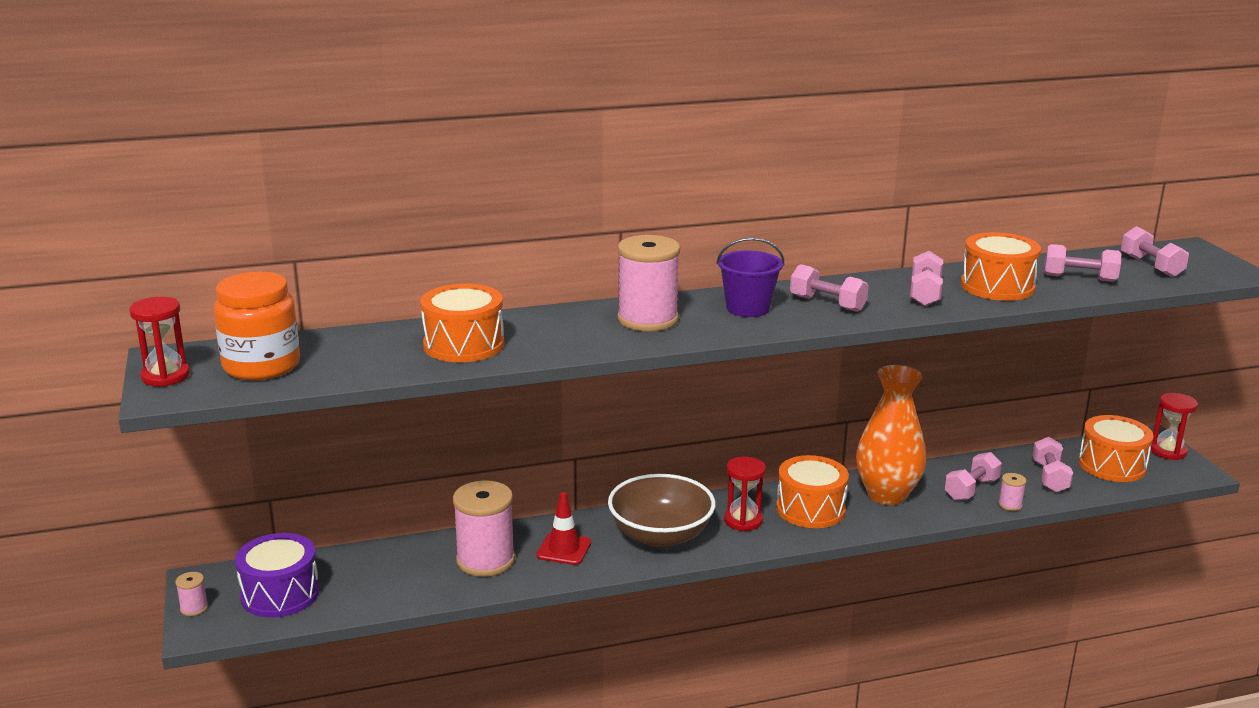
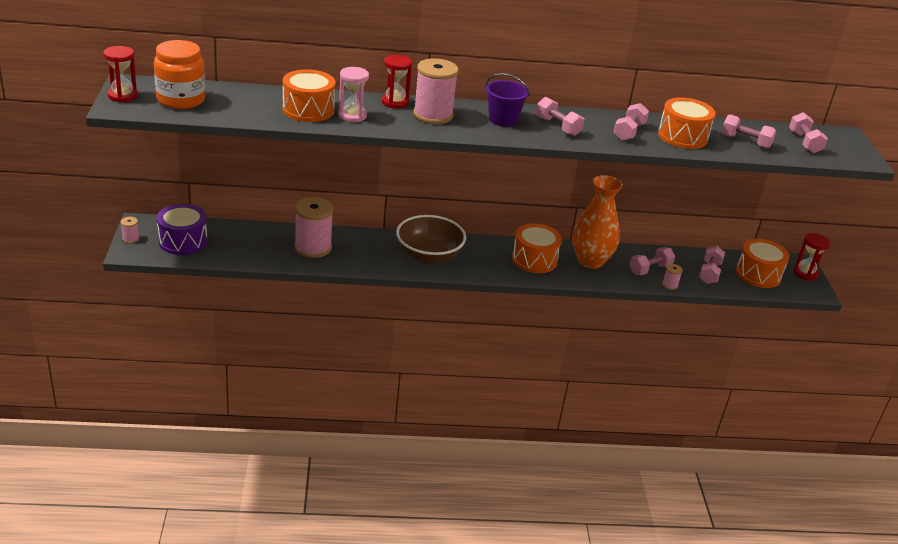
camera: 10 degrees right, 10 degrees up
(533, 341) = (352, 116): none -> pink hourglass
(564, 549) = (364, 251): red traffic cone -> none
(743, 521) = (486, 257): red hourglass -> red hourglass (395, 102)

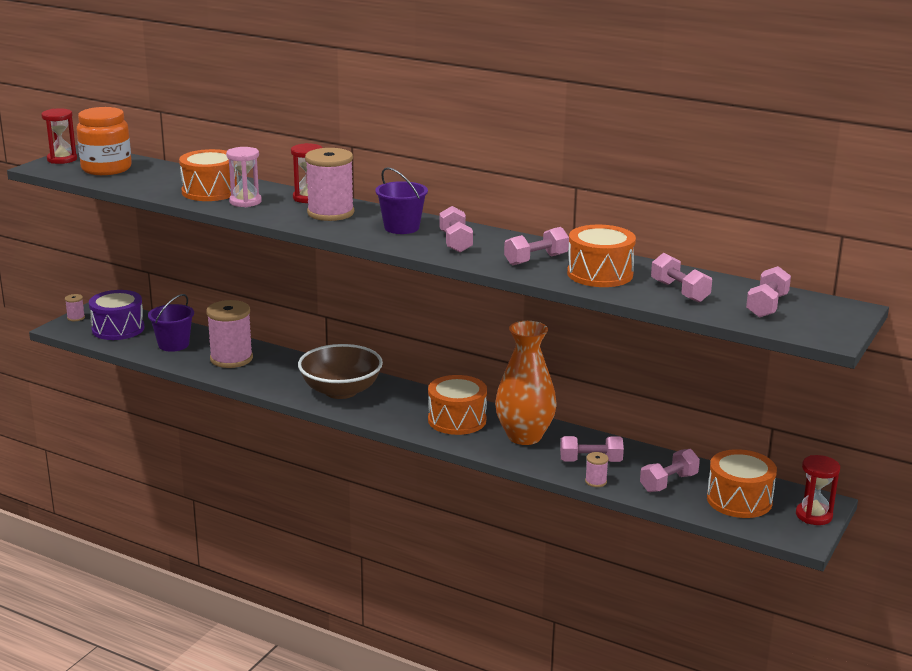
camera: 35 degrees right, 10 degrees down
(250, 245) = (173, 345): none -> purple bucket

